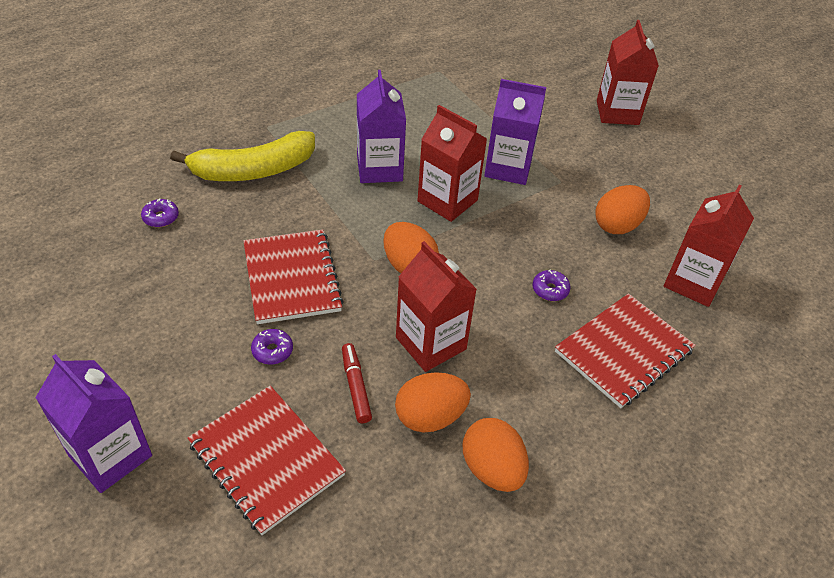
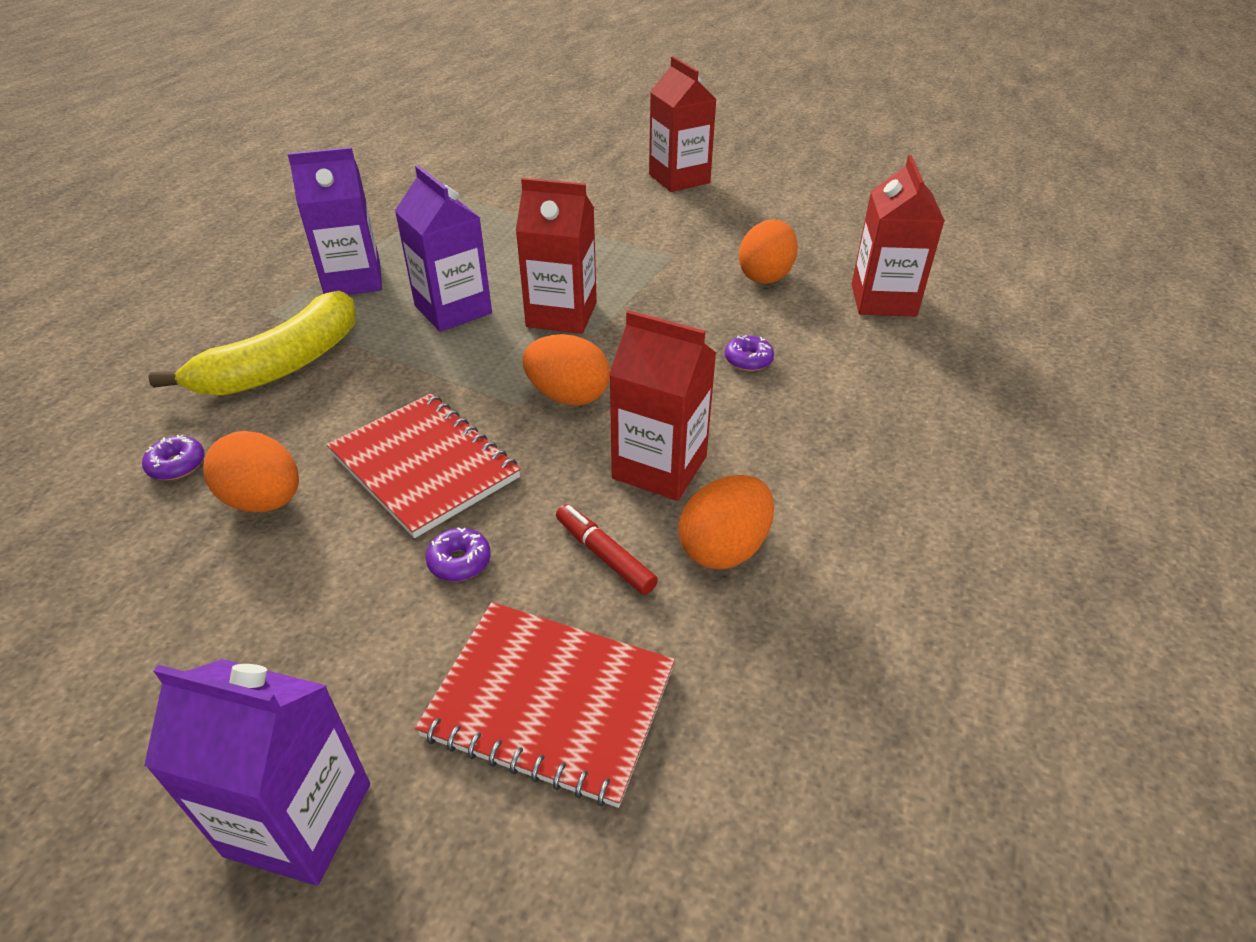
camera: 25 degrees left, 5 degrees down
(492, 469) = (842, 572): orange egg -> orange egg (265, 500)
(508, 168) = (605, 261): purple carton -> purple carton (353, 280)
(623, 351) = (874, 389): red notebook -> none

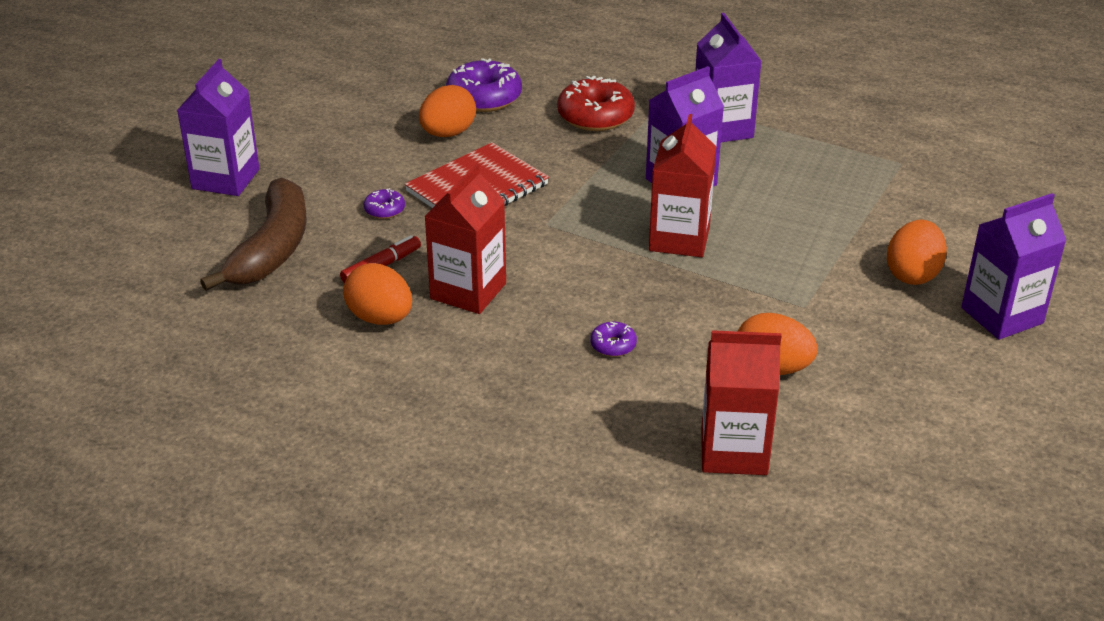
camera: 90 degrees right, 5 degrees down
(177, 465) = (484, 97): purple donut -> purple donut, size x2.05
(283, 365) = (595, 116): yellow banana -> red donut
(550, 702) = (272, 248): red notebook -> brown banana
(568, 396) = (557, 246): orange egg -> orange egg (912, 274)
(679, 179) = (1002, 315): red carton -> purple carton

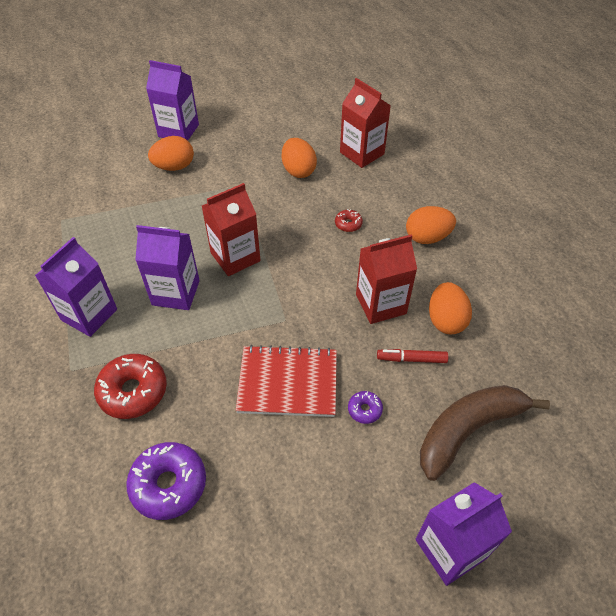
camera: 135 degrees left, 15 degrees up
(448, 133) = (242, 460): orange egg -> orange egg (427, 237)
(613, 345) = (348, 224): purple donut -> red donut

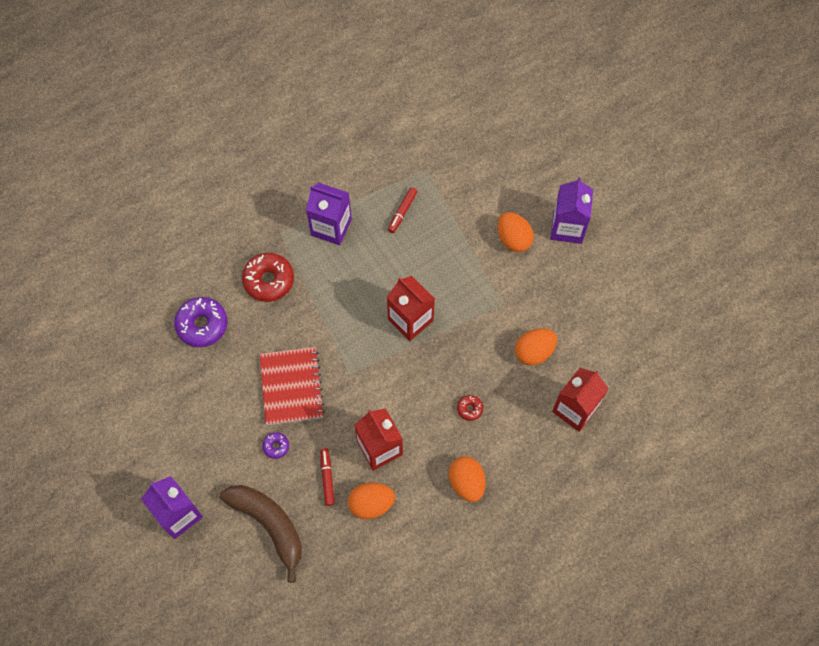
camera: 80 degrees right, 15 degrees up
(102, 246) = (402, 212): none -> red marker
(176, 292) = (363, 283): purple carton -> none

